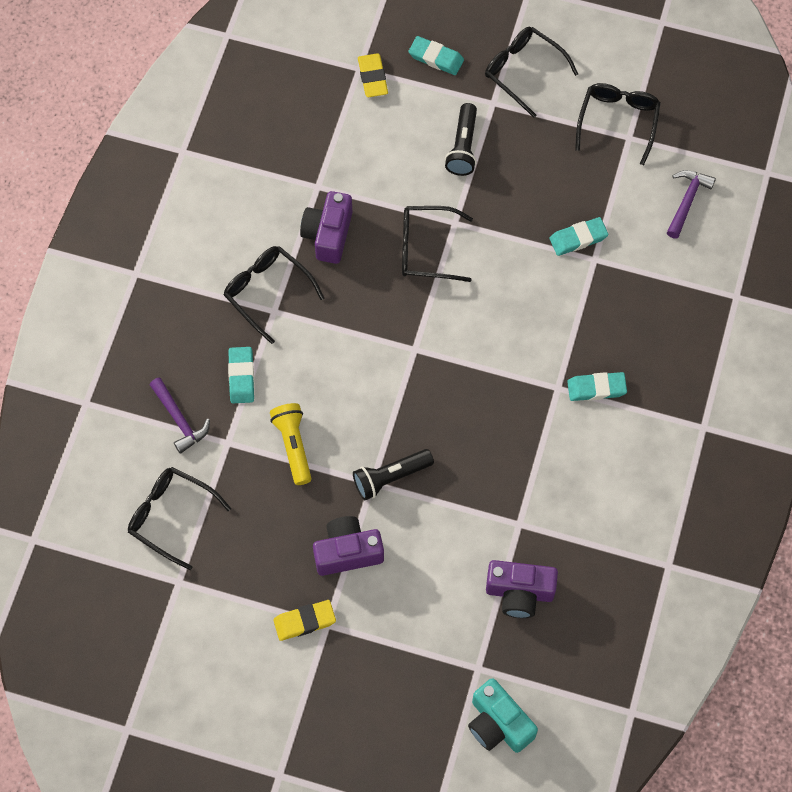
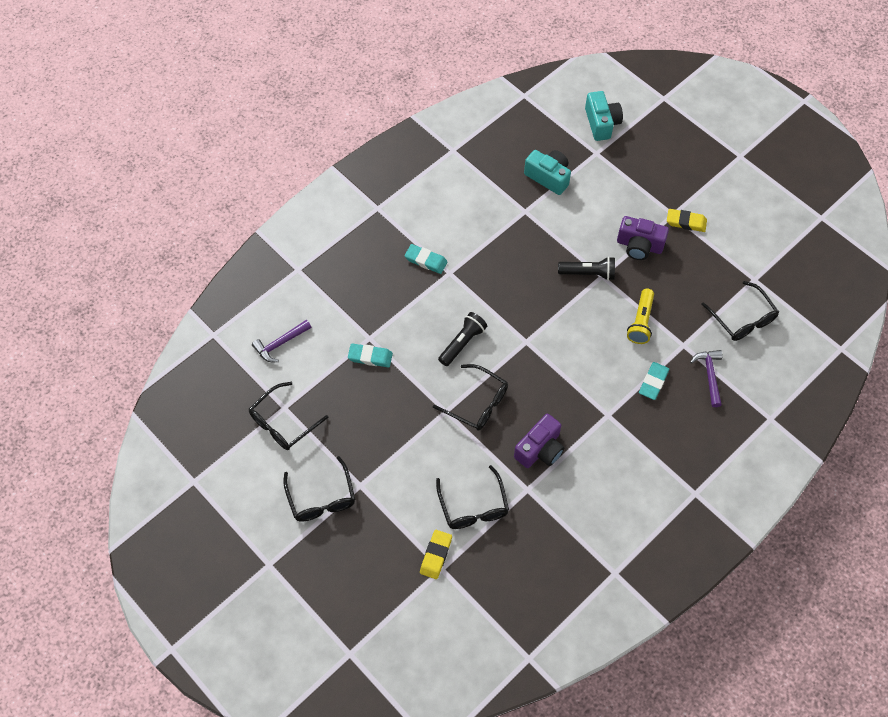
camera: 150 degrees left, 5 degrees down
(268, 292) = (605, 430): black glasses -> black glasses (473, 506)
(436, 58) = (378, 545): turquoise eraser -> none
(463, 147) = (404, 463): black flashlight -> black flashlight (462, 343)
(519, 593) = (548, 177): purple camera -> turquoise camera

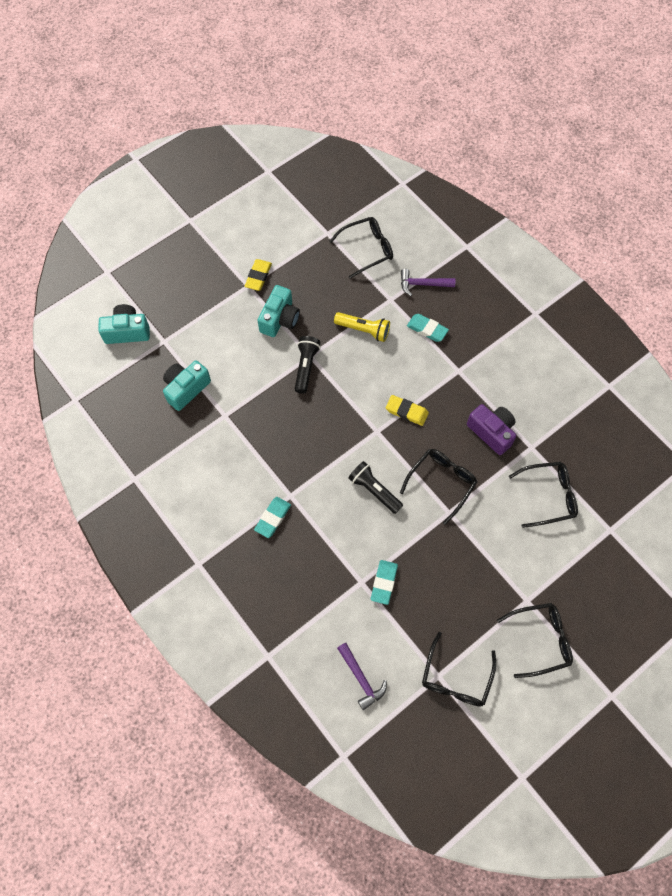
camera: 85 degrees left, 5 degrees up
(283, 422) = (456, 677): black glasses -> black glasses turned 60 degrees clockwise
(436, 555) = (597, 534): yellow eraser -> yellow eraser (406, 411)
(639, 246) = (279, 319): purple camera -> turquoise camera

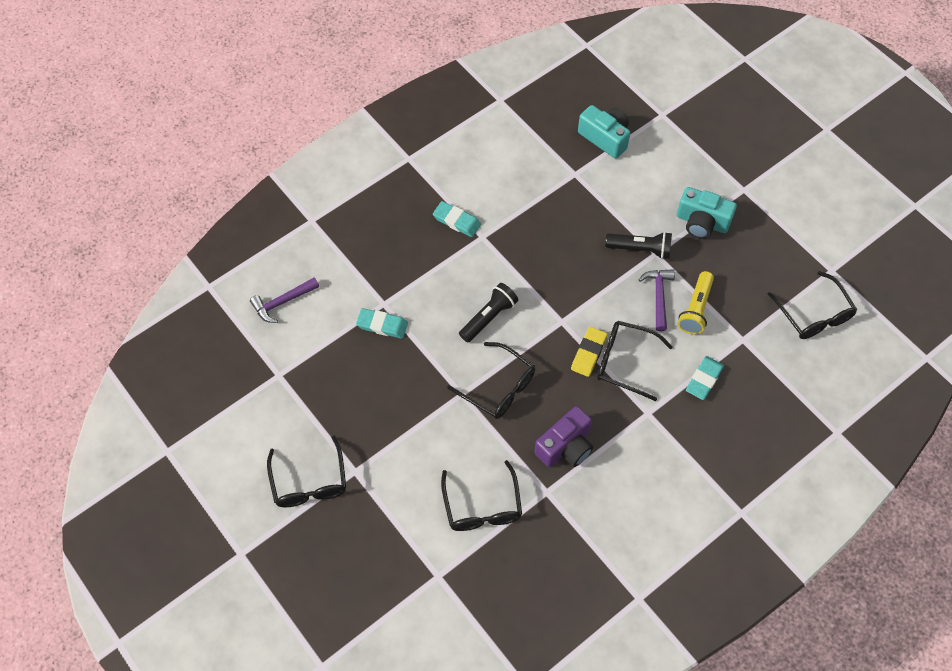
camera: 90 degrees right, 5 degrees down
(127, 331) = (671, 81): turquoise camera -> none
(258, 276) = (758, 199): yellow eraser -> none
(422, 284) = (770, 376): purple hammer -> purple hammer (658, 296)
(456, 677) = (276, 392): black glasses -> black glasses (625, 362)

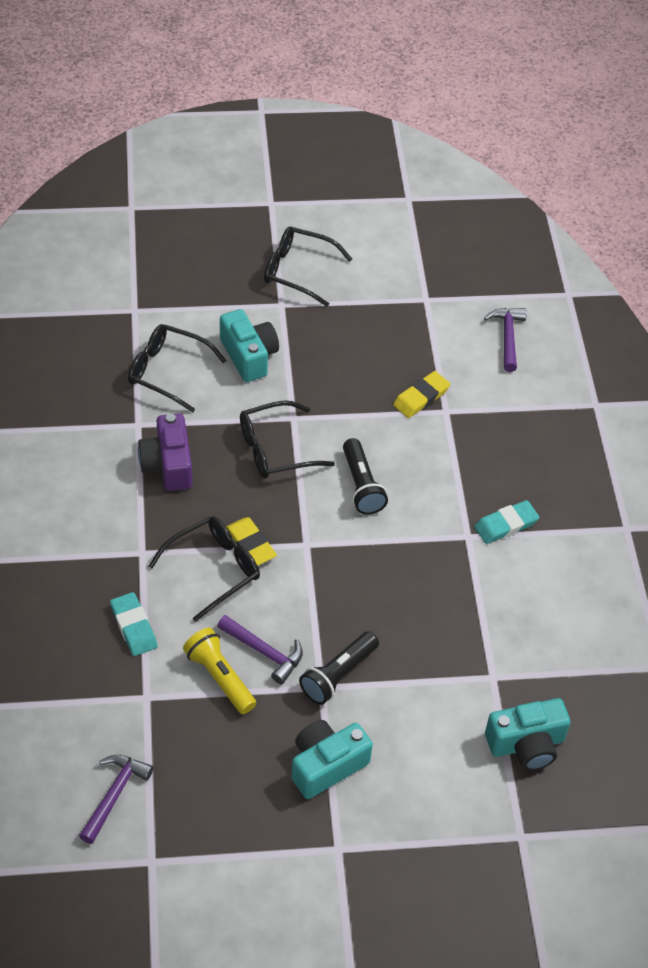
camera: 120 degrees right, 10 degrees down
(382, 325) = (421, 397): turquoise eraser -> yellow eraser
(425, 460) = (249, 356): none -> turquoise camera
(813, 314) = (114, 794): black glasses -> purple hammer

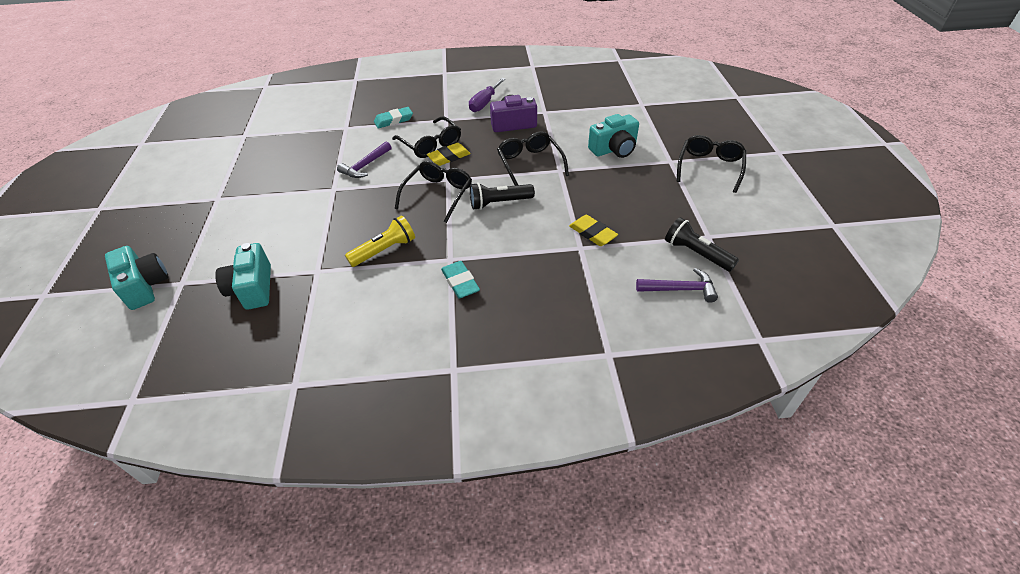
camera: 95 degrees right, 5 degrees down
(98, 500) = (484, 103): none -> purple screwdriver
(114, 794) = (288, 122): purple hammer -> none
(168, 372) = (591, 119): black glasses -> black glasses (438, 195)
(219, 677) = (352, 150): yellow flashlight -> yellow flashlight (385, 250)
(326, 765) = (276, 192): turquoise camera -> turquoise camera (145, 286)
(338, 675) = (340, 195): black flashlight -> black flashlight (696, 253)

